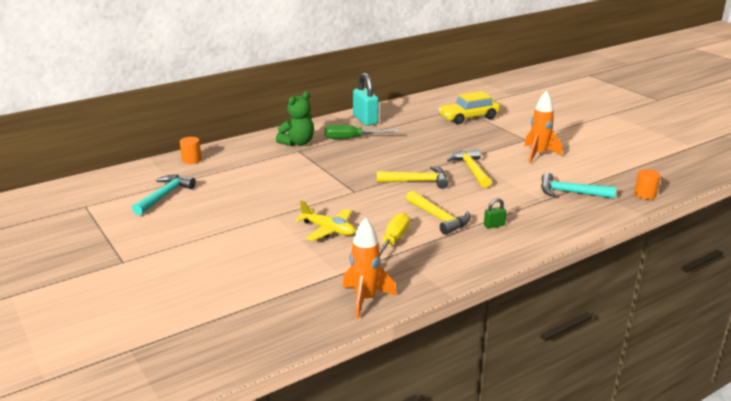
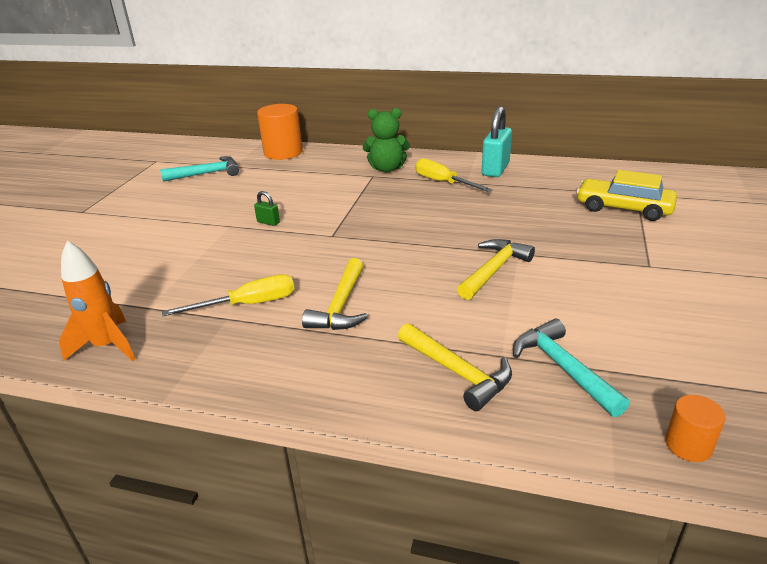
camera: 50 degrees right, 5 degrees up
(191, 160) = (283, 152): orange cylinder -> orange cylinder, size x1.93
(328, 230) = (233, 261): yellow plane -> none
(352, 138) = (443, 182): green screwdriver -> yellow screwdriver
(417, 181) = (408, 254): yellow hammer -> yellow hammer (457, 372)
(494, 225) = (375, 350): green padlock -> green padlock (268, 222)
(538, 154) = (625, 293): orange rocket -> none

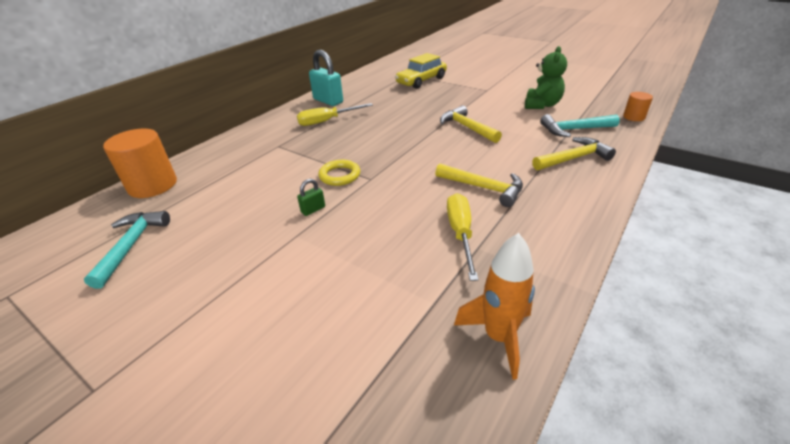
camera: 70 degrees left, 5 degrees up
(331, 219) = (339, 175): none -> yellow ring
(387, 169) = (272, 138): green teddy bear -> green teddy bear (541, 105)

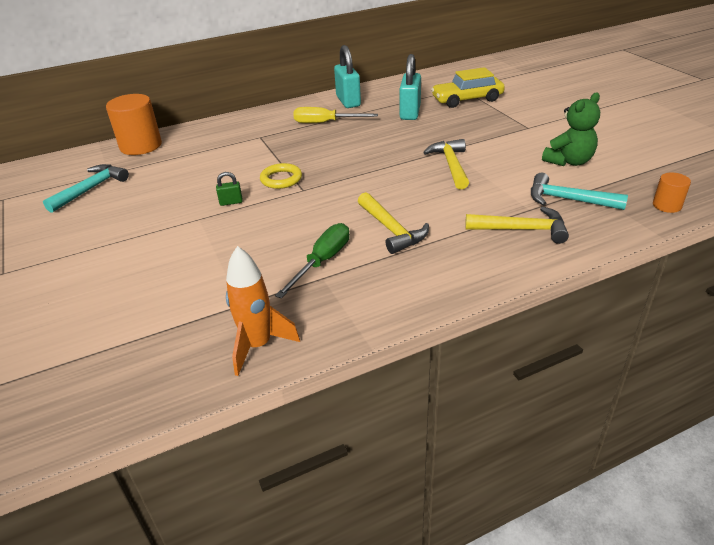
camera: 30 degrees right, 0 degrees up
(389, 98) = (410, 113): none -> turquoise padlock
(460, 233) = (322, 261): yellow screwdriver -> green screwdriver

